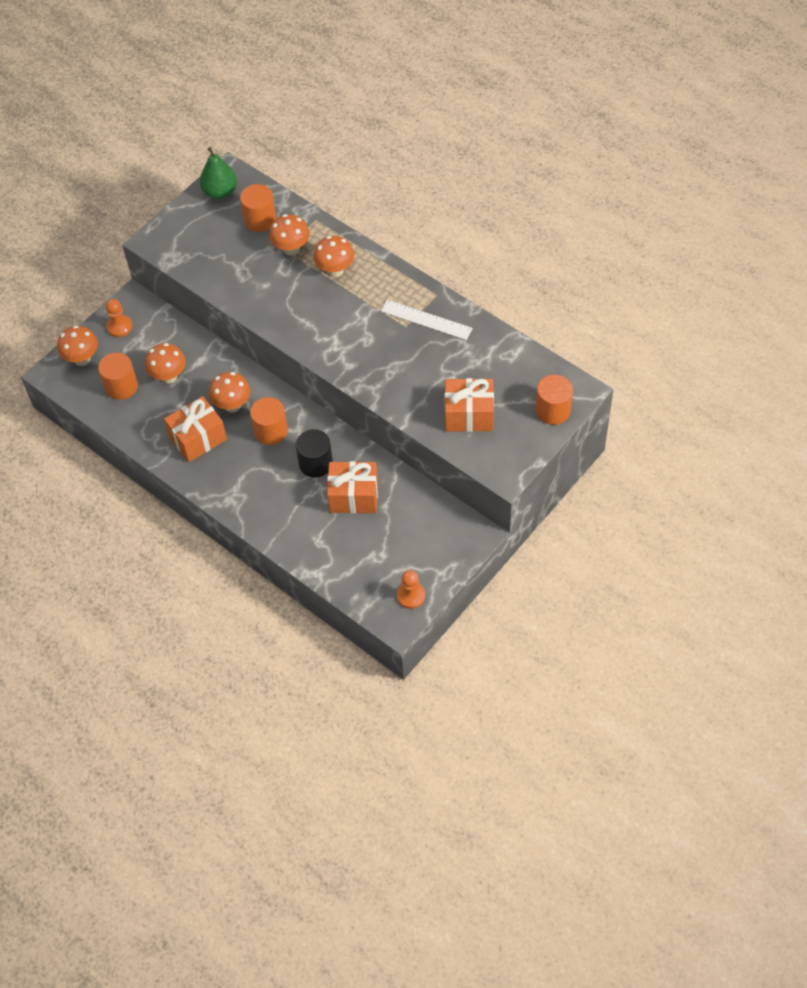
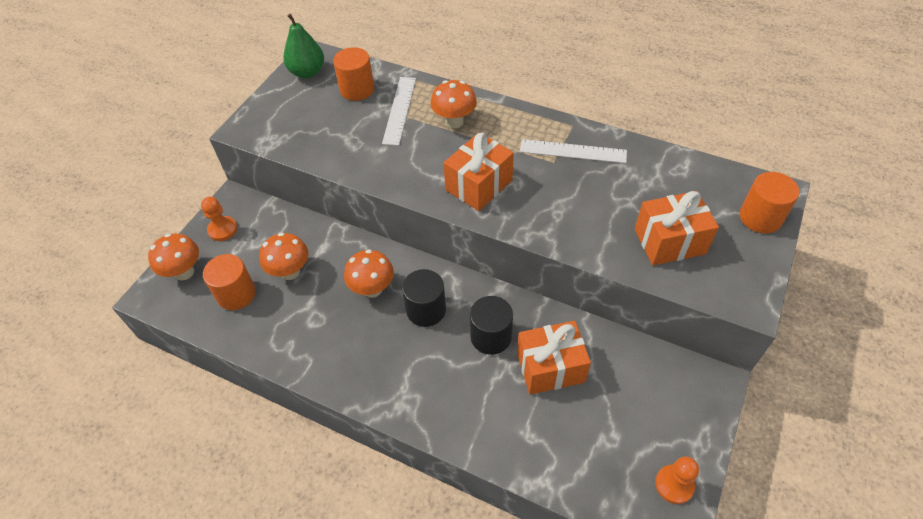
camera: 15 degrees left, 5 degrees down
(198, 438) = (342, 336): orange gift -> orange gift (479, 185)
(271, 431) = (426, 310): orange cylinder -> black cylinder
(291, 249) = (399, 110): orange mushroom -> white ruler

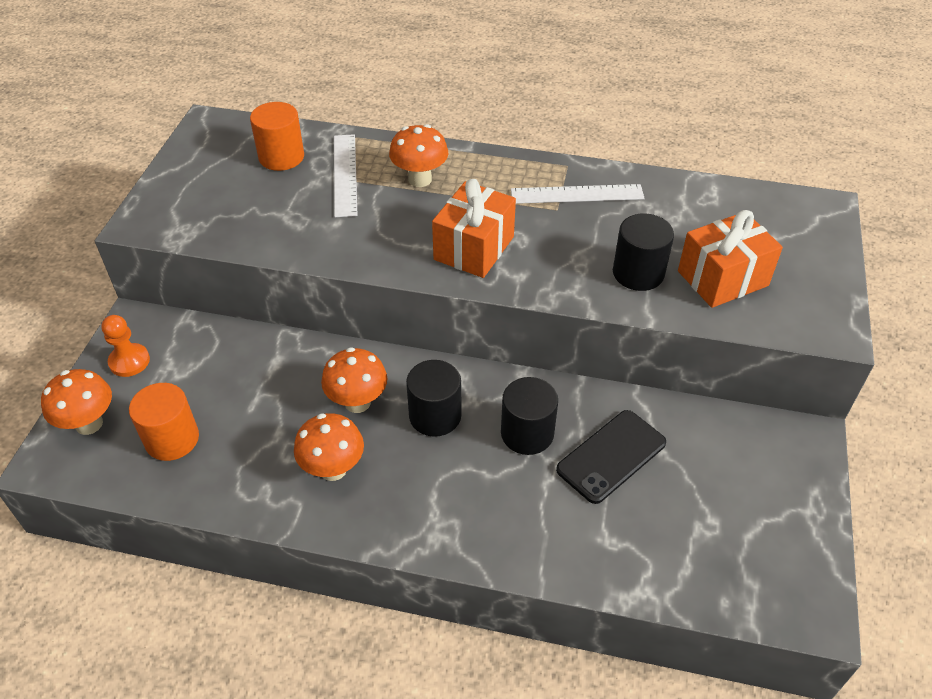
camera: 15 degrees left, 5 degrees down
(290, 272) = (240, 399): orange mushroom -> orange mushroom (333, 469)
(307, 72) = (208, 144): green pear -> none
(550, 367) = (611, 456): orange gift -> black phone
(601, 226) = (638, 273): none -> black cylinder
(674, 484) = (798, 563): orange pawn -> none
(760, 217) = (816, 237): orange cylinder -> none

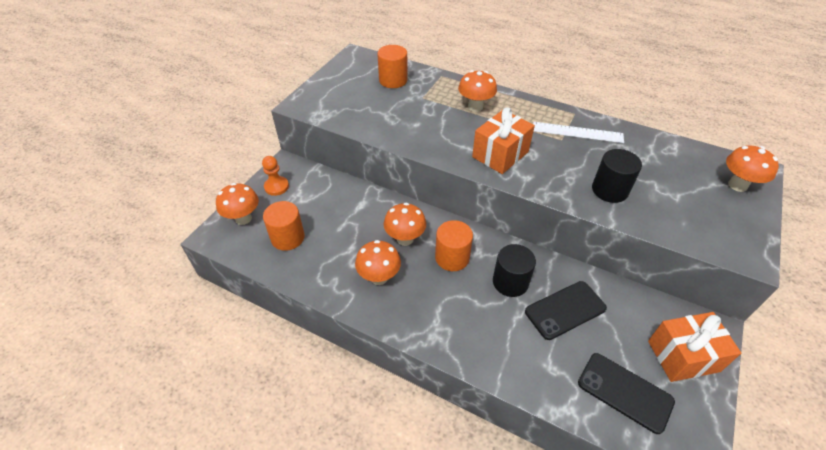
camera: 15 degrees right, 0 degrees up
(345, 174) = (429, 96): white ruler -> none
(435, 415) = (452, 257): black cylinder -> orange cylinder
(711, 550) = (624, 392): none -> black phone
(722, 278) = (670, 204): orange gift -> orange gift (683, 356)
(804, 233) = (737, 185): none -> orange mushroom

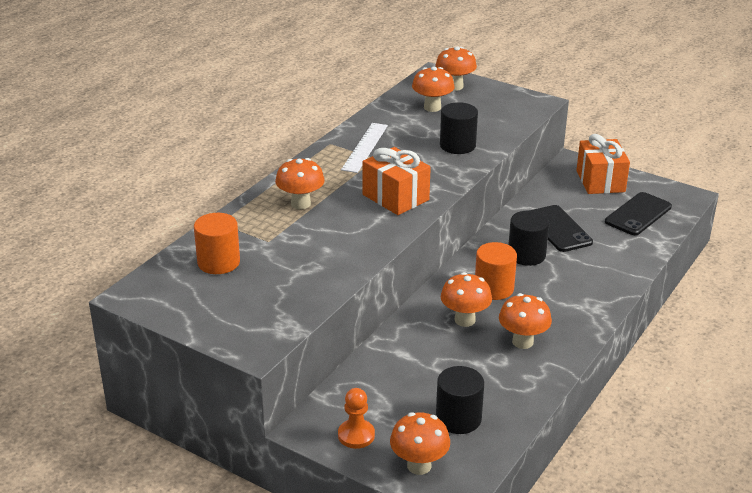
camera: 85 degrees left, 15 degrees down
(288, 237) = (458, 418): orange cylinder -> black cylinder
(678, 170) = (432, 107): none -> orange mushroom

